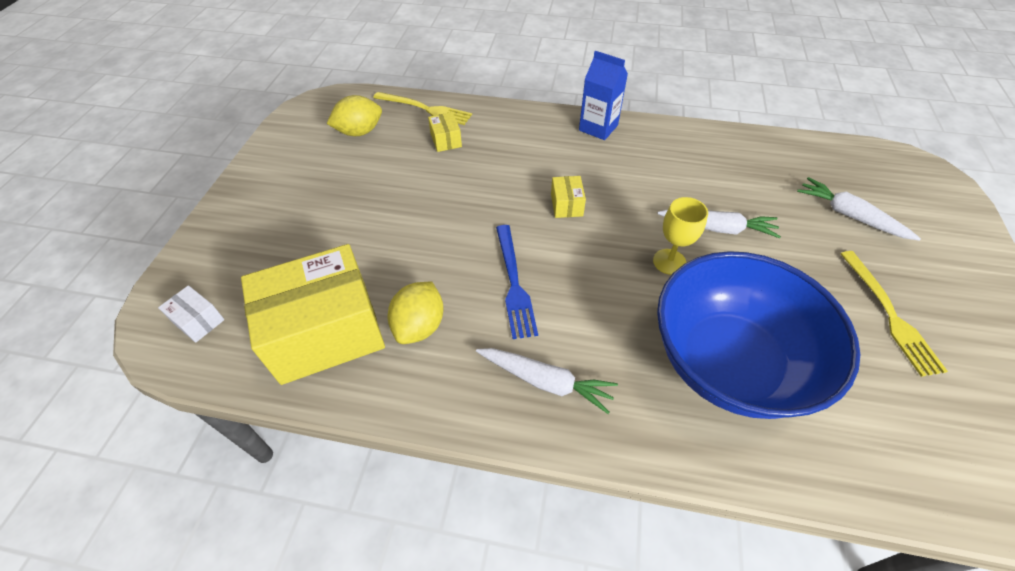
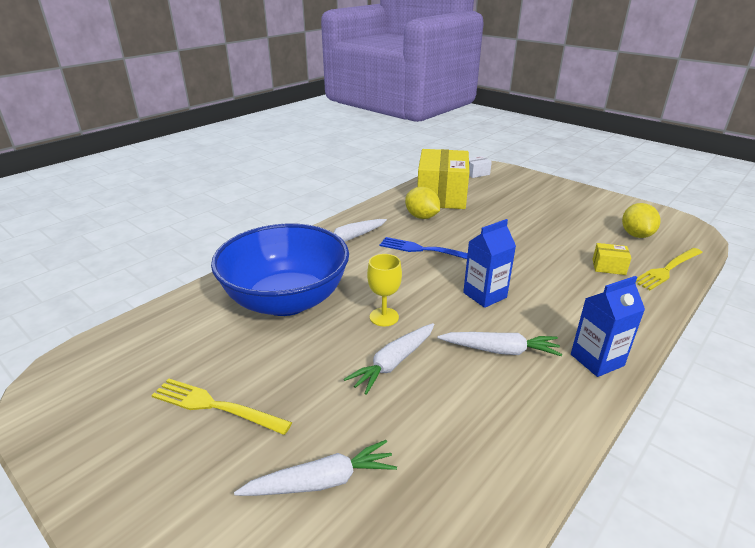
camera: 120 degrees right, 20 degrees down
(566, 205) = (485, 295): yellow box -> blue carton
(637, 174) = (500, 350): none -> white carrot

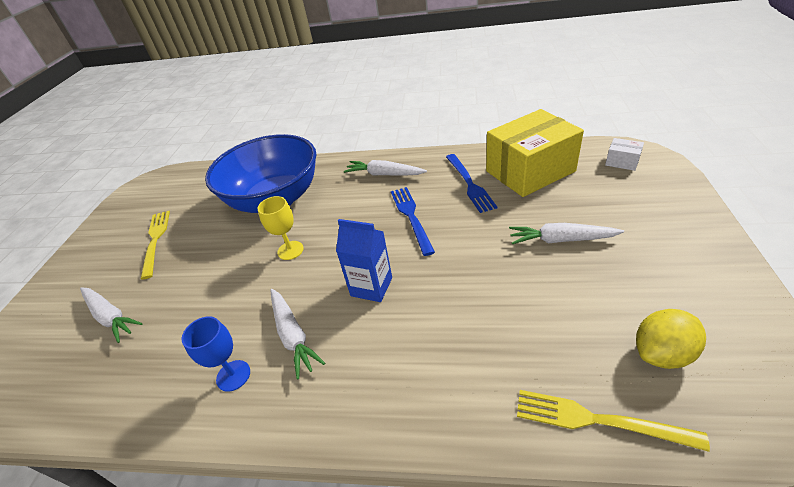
camera: 60 degrees right, 10 degrees up
(393, 363) = (237, 285): white carrot -> white carrot (560, 240)
(421, 217) = (469, 184): yellow lemon -> blue fork
(517, 399) = (233, 375): none -> blue goblet
(597, 360) = (326, 412): blue carton -> none
(608, 267) = (531, 356): yellow box -> none

